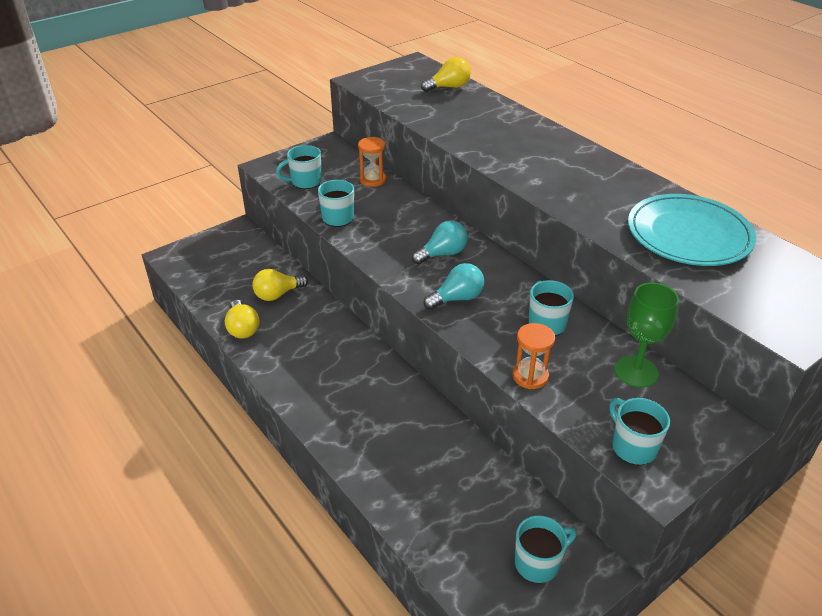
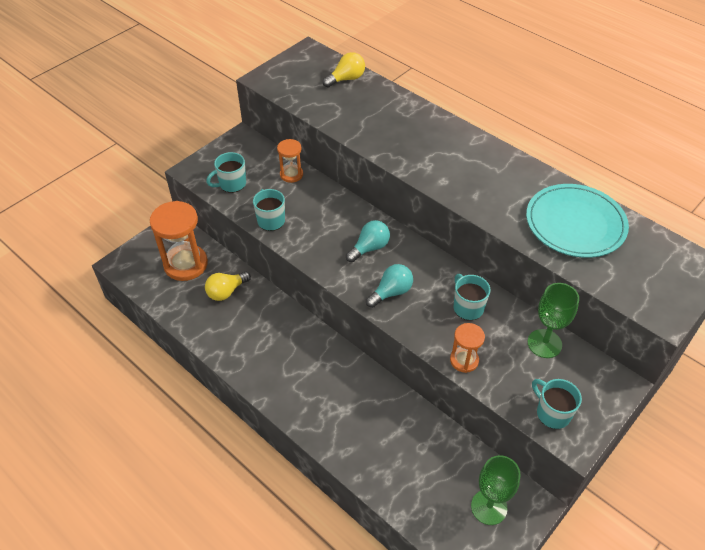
camera: 10 degrees left, 10 degrees up
(241, 264) = (186, 264): none -> orange hourglass
(243, 328) = (205, 331): yellow light bulb -> none
(538, 563) = (489, 507): turquoise mug -> green goblet

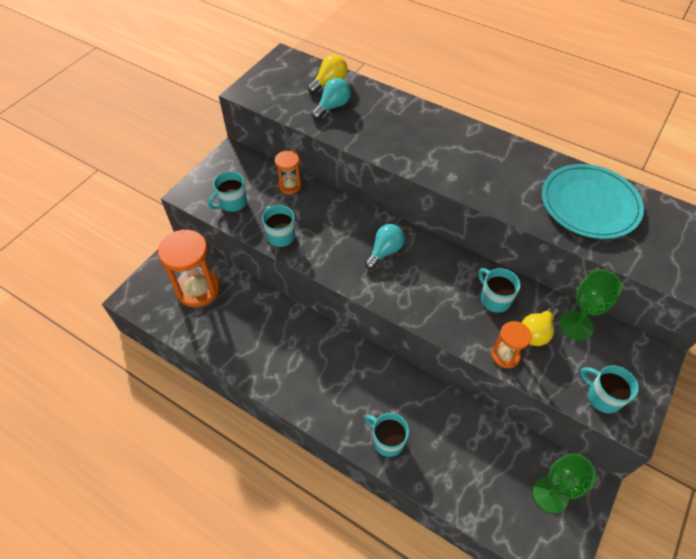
camera: 10 degrees left, 5 degrees up
(226, 292) = (245, 312): yellow light bulb -> yellow light bulb (536, 332)
(337, 431) = (387, 441): none -> turquoise mug
(391, 292) = (417, 295): turquoise light bulb -> turquoise light bulb (332, 106)

